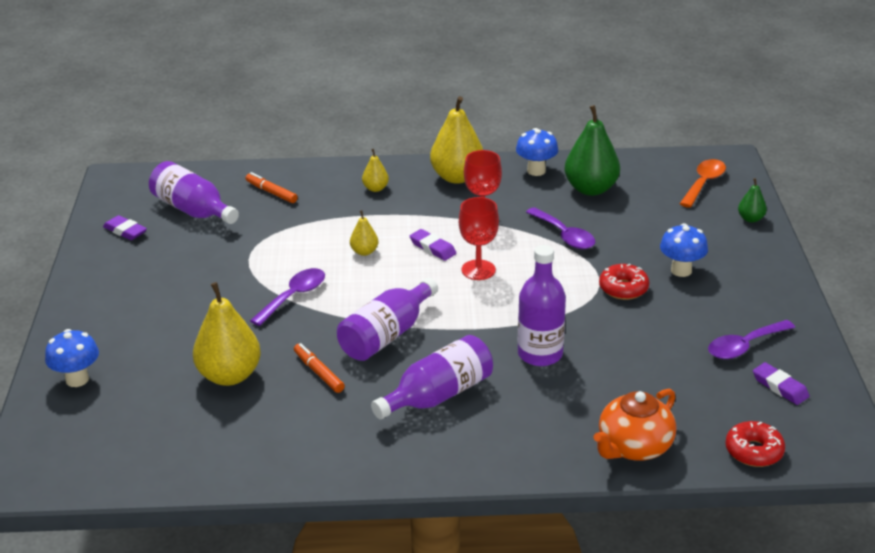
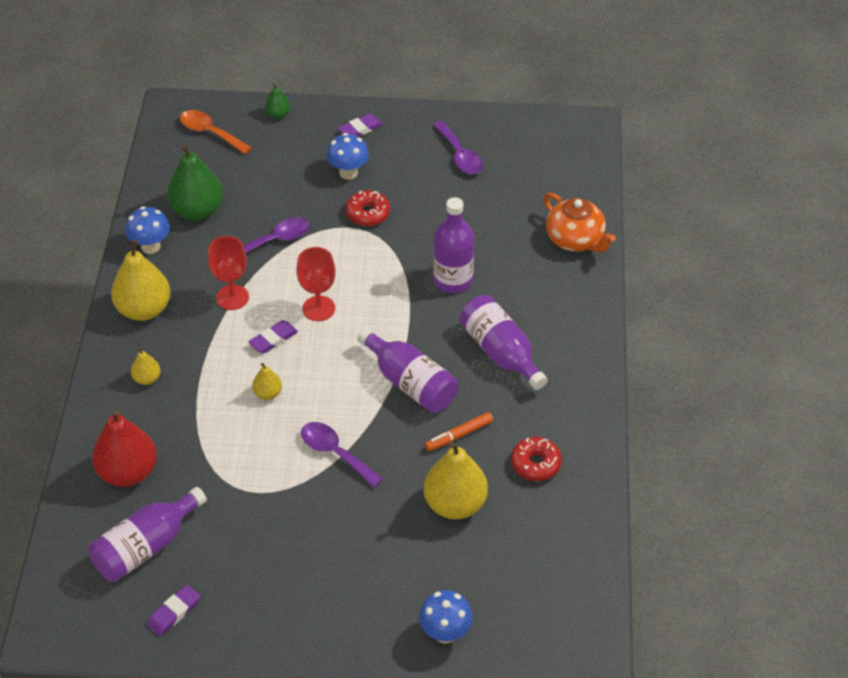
camera: 85 degrees left, 15 degrees up
(271, 192) = (128, 472): orange marker -> red pear
(754, 451) = (584, 175): red donut -> red donut (535, 464)
(780, 387) = (513, 146): purple eraser -> purple eraser (360, 129)

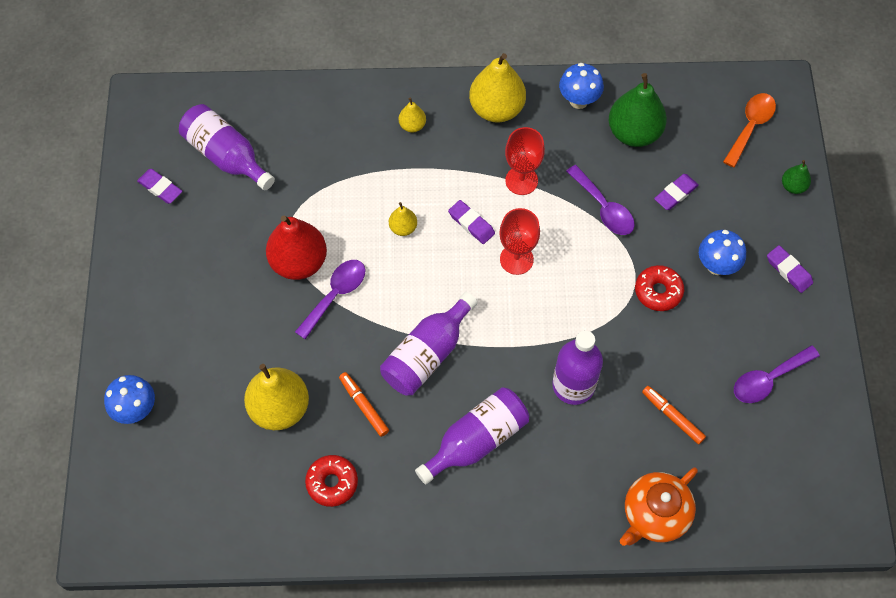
camera: 85 degrees right, 15 degrees up
(128, 472) = (305, 129): red pear -> red pear (299, 262)
(270, 190) = (675, 194): none -> purple eraser
(488, 218) = (672, 416): none -> orange marker

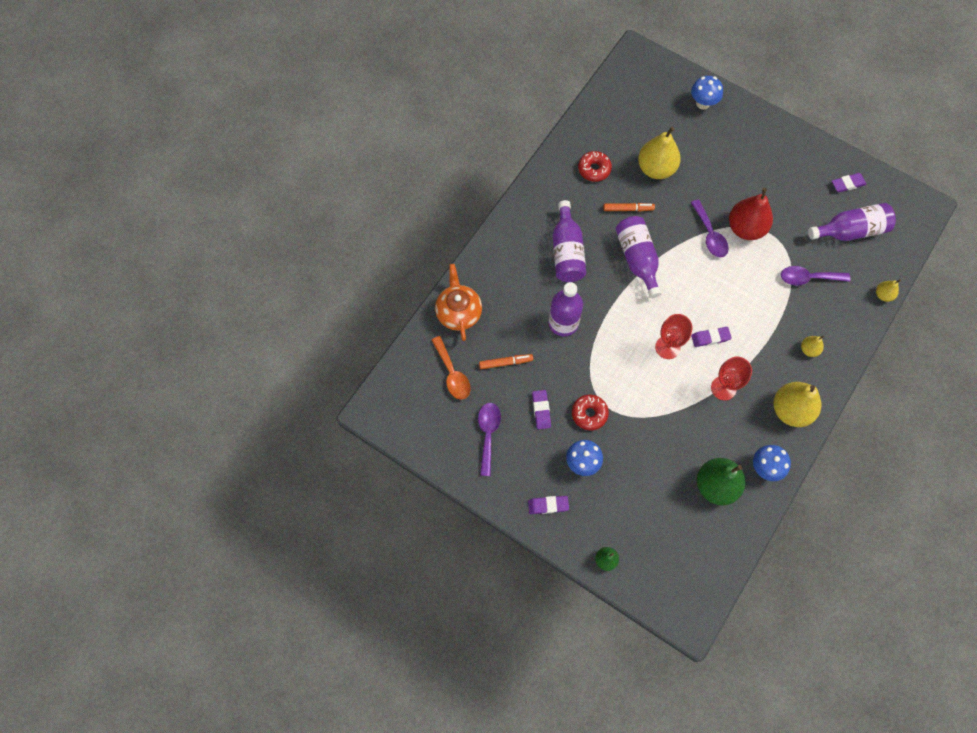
camera: 125 degrees right, 5 degrees up
(403, 228) = (733, 297): yellow pear -> yellow pear (883, 295)
(604, 208) = (670, 424): purple spoon -> purple spoon (808, 278)
(675, 194) = (651, 477): purple eraser -> purple eraser (541, 410)
(750, 126) = (671, 569): orange spoon -> orange spoon (452, 374)

